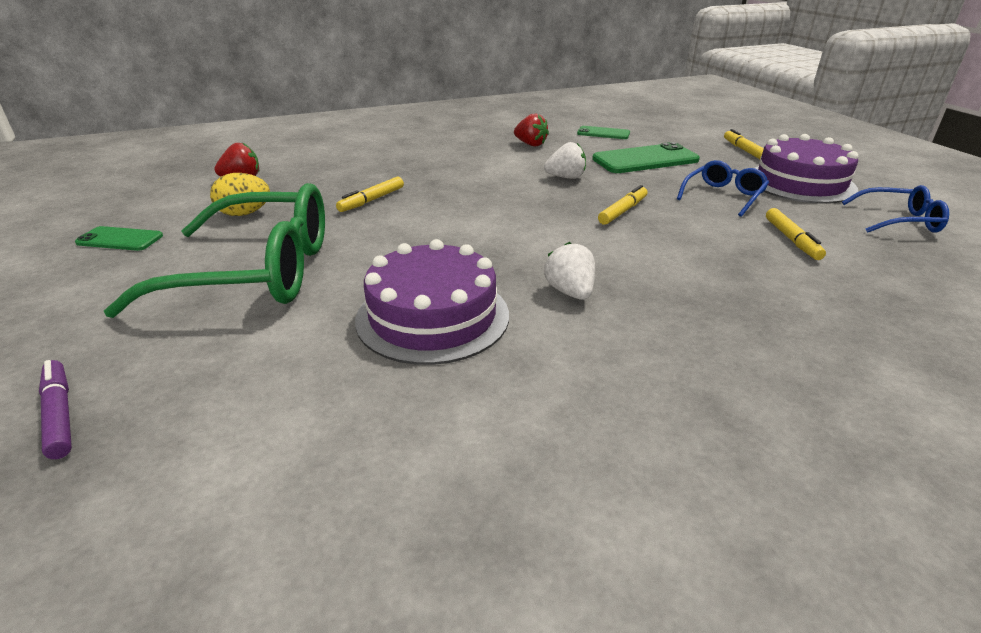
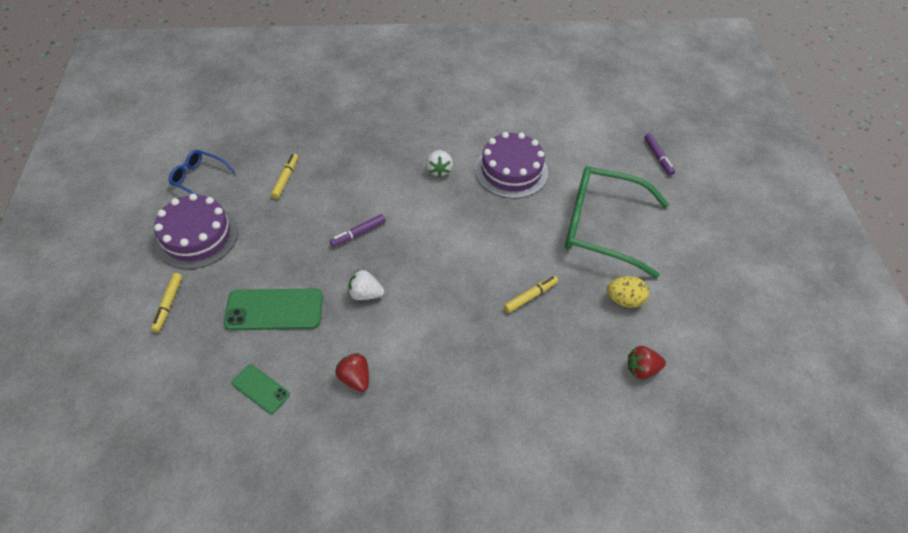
camera: 165 degrees left, 20 degrees up
(120, 239) = (699, 285): green phone -> none
(623, 211) = (358, 233): yellow marker -> purple marker
(723, 196) = (272, 234): blue glasses -> none

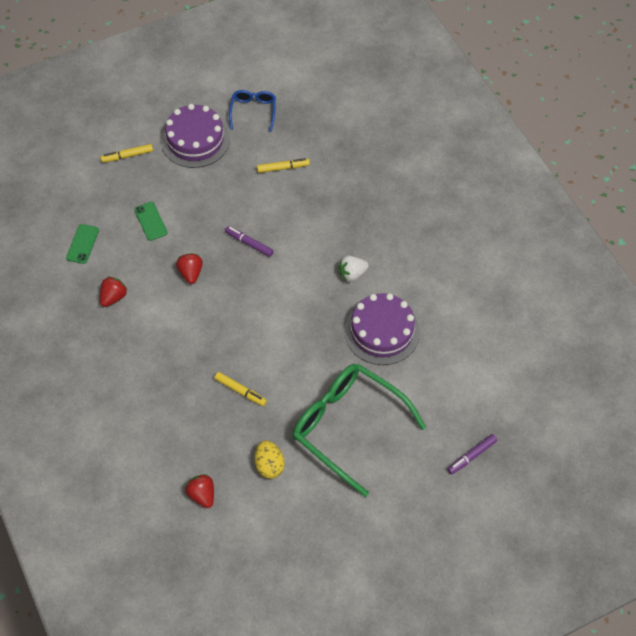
camera: 70 degrees right, 5 degrees up
(274, 310) = (150, 221): green phone -> green phone, size x0.57
(365, 294) = (190, 273): white strawberry -> red strawberry
(602, 227) = (348, 427): green glasses -> green glasses turned 45 degrees counterclockwise

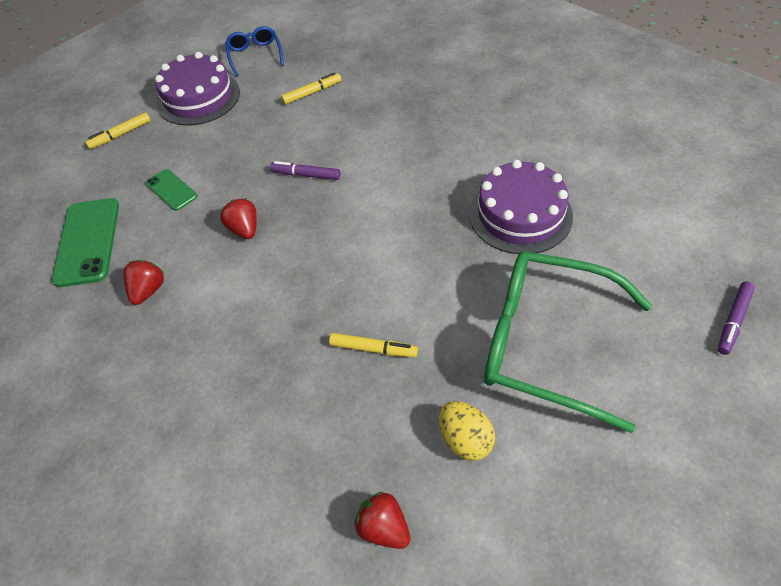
camera: 15 degrees left, 5 degrees down
(82, 244) = (87, 242): green phone -> green phone, size x1.77
(352, 274) = (448, 167): white strawberry -> none

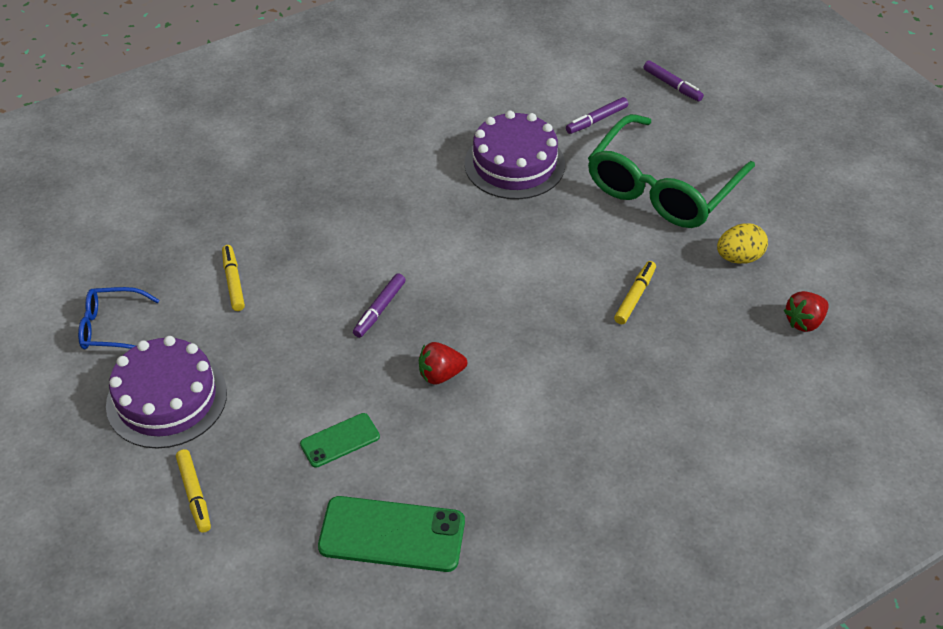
camera: 80 degrees left, 5 degrees down
(148, 290) = (498, 472): red strawberry -> none
(625, 263) = (596, 120): none -> purple marker

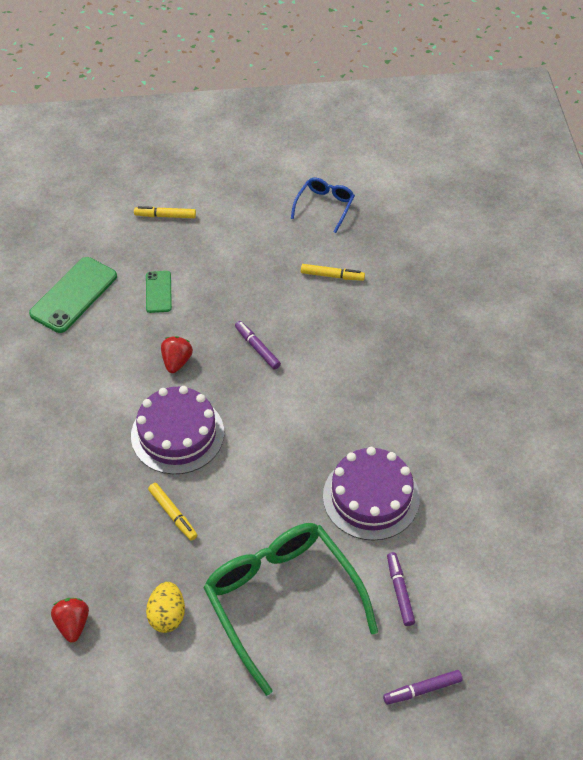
camera: 115 degrees right, 5 degrees up
(167, 399) = (246, 219): purple cake -> purple cake (177, 434)

